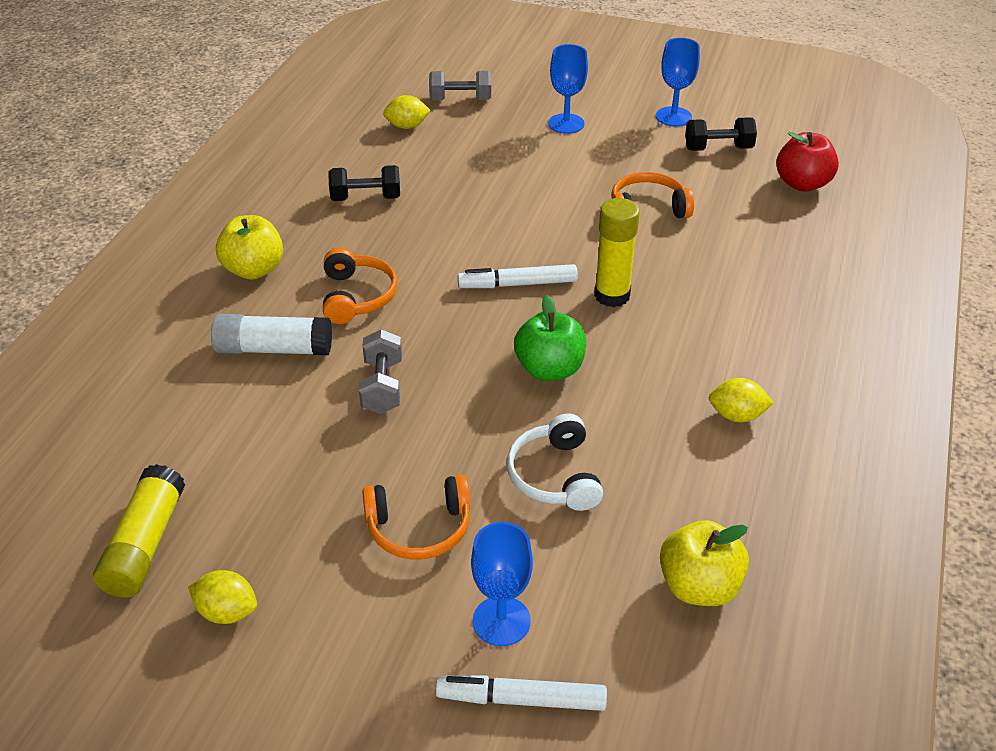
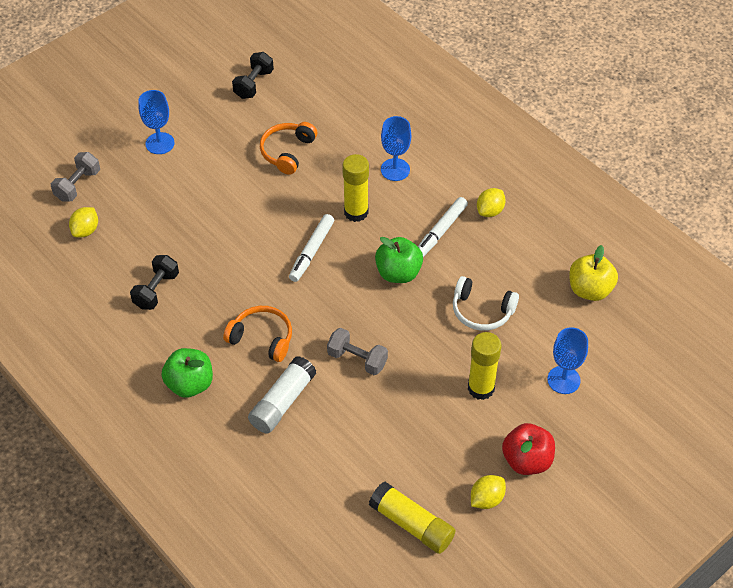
camera: 60 degrees left, 10 degrees up
(254, 270) = (190, 384): yellow apple -> green apple
(419, 528) = (481, 388): orange headphones -> yellow glue stick
(521, 699) = (613, 393): white marker -> white marker (440, 231)
(673, 117) = (200, 85): blue goblet -> blue goblet (395, 169)
(802, 184) = (321, 67): red apple -> red apple (527, 460)

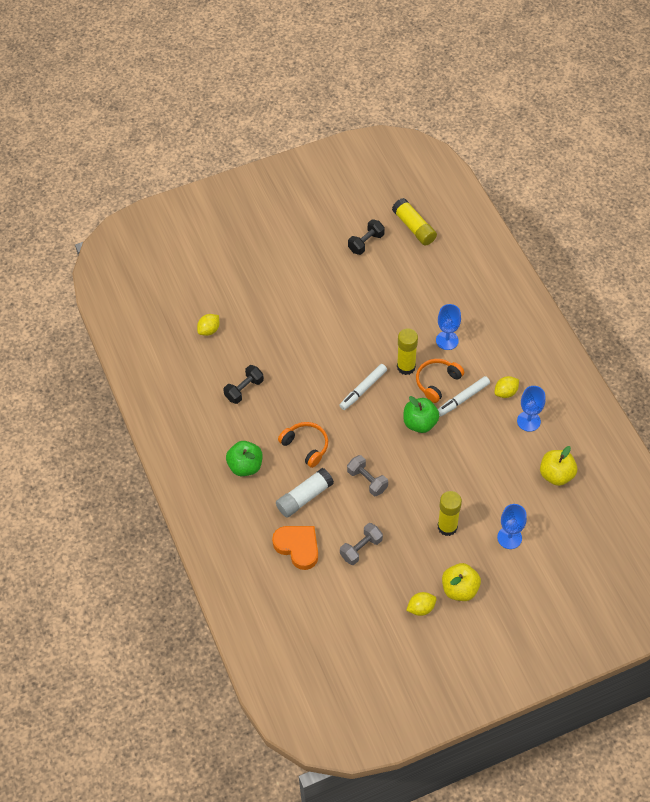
camera: 20 degrees right, 5 degrees up
(78, 185) = (214, 293): grey dumbbell -> grey dumbbell (361, 548)
(160, 143) = (282, 274): blue goblet -> blue goblet (528, 421)
(287, 152) = (372, 305): orange headphones -> orange headphones (437, 382)
(296, 467) = (298, 547): none -> orange heart
(412, 524) = (363, 610): yellow glue stick -> yellow glue stick (414, 227)
(482, 311) = (470, 469): white headphones -> none
(527, 460) = (460, 589): red apple -> yellow apple

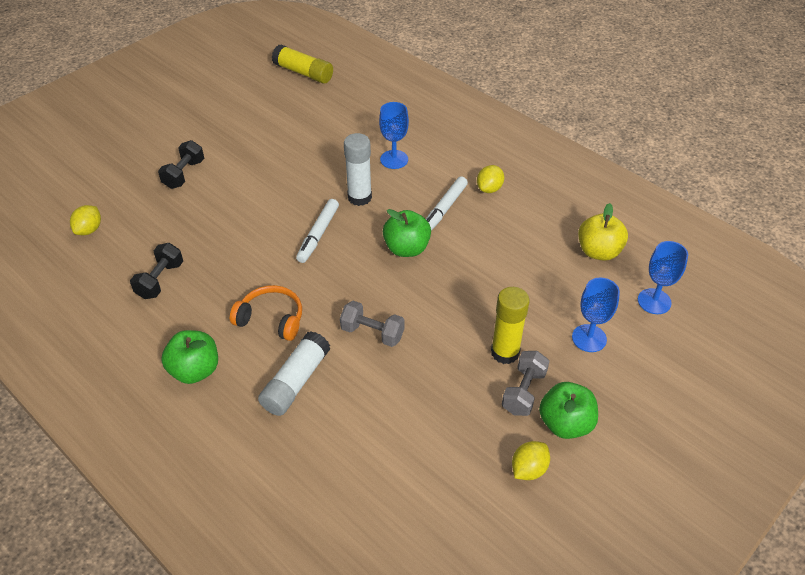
camera: 25 degrees left, 10 degrees down
(298, 547) = (314, 451): orange heart -> none
(361, 548) = (405, 420): grey dumbbell -> grey dumbbell (524, 392)
(366, 243) = (255, 98): black dumbbell -> black dumbbell (184, 174)
(406, 367) = (359, 197): yellow glue stick -> white glue stick
(437, 382) = (404, 201): orange headphones -> none
(460, 589) = (565, 424): yellow apple -> green apple
(528, 421) = (532, 208): blue goblet -> blue goblet (654, 301)

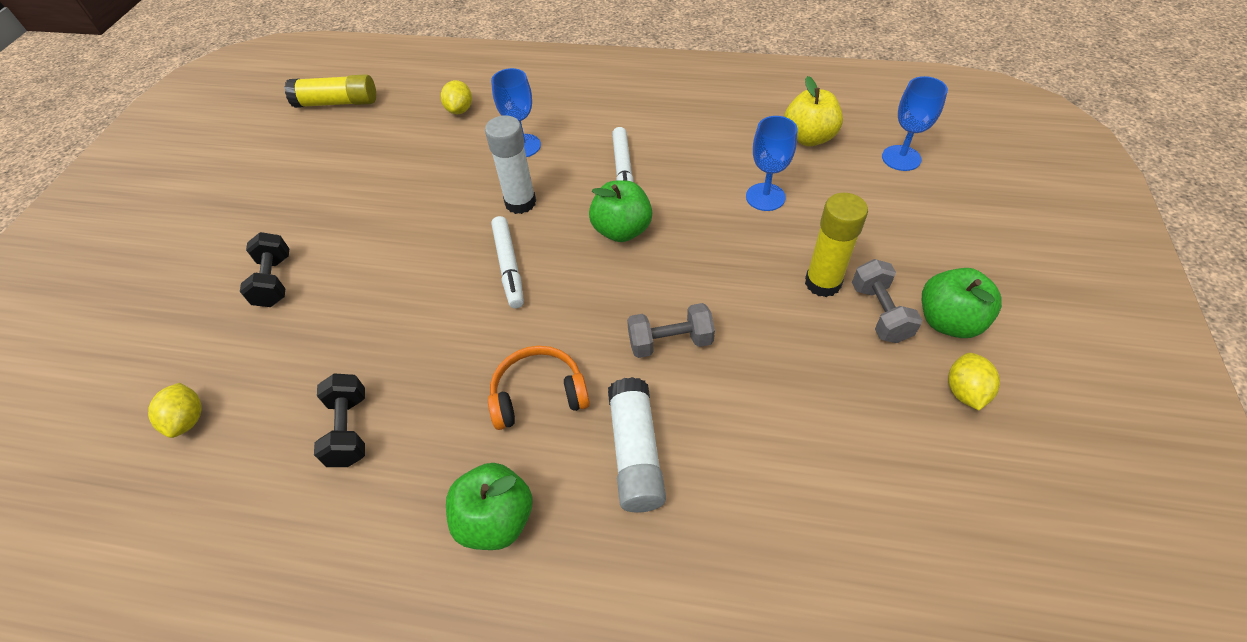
camera: 30 degrees left, 5 degrees up
(489, 189) = (649, 129): yellow lemon -> yellow lemon (460, 110)
(589, 338) = (883, 224): blue goblet -> blue goblet (765, 197)

